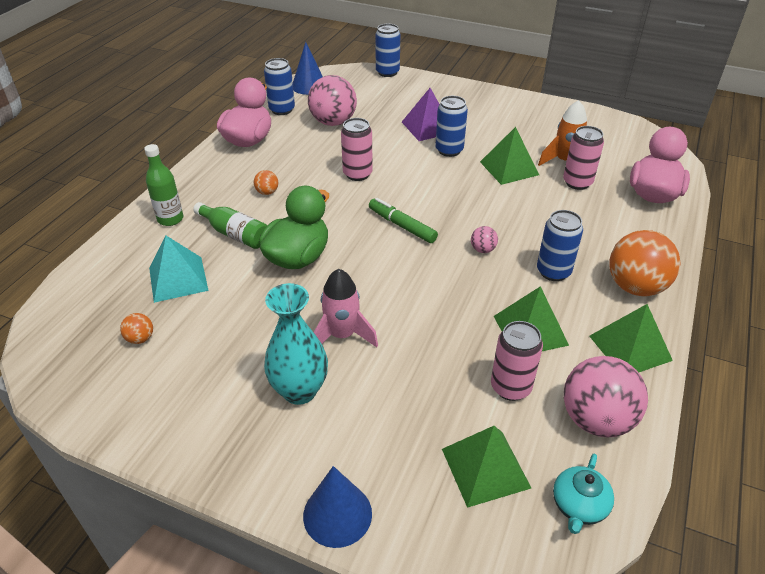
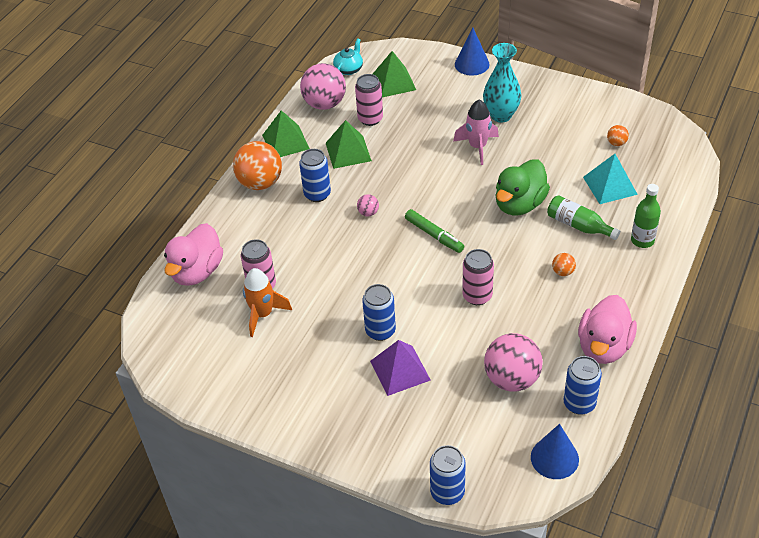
camera: 175 degrees left, 5 degrees up
(509, 168) = (323, 305): green pyramid -> none

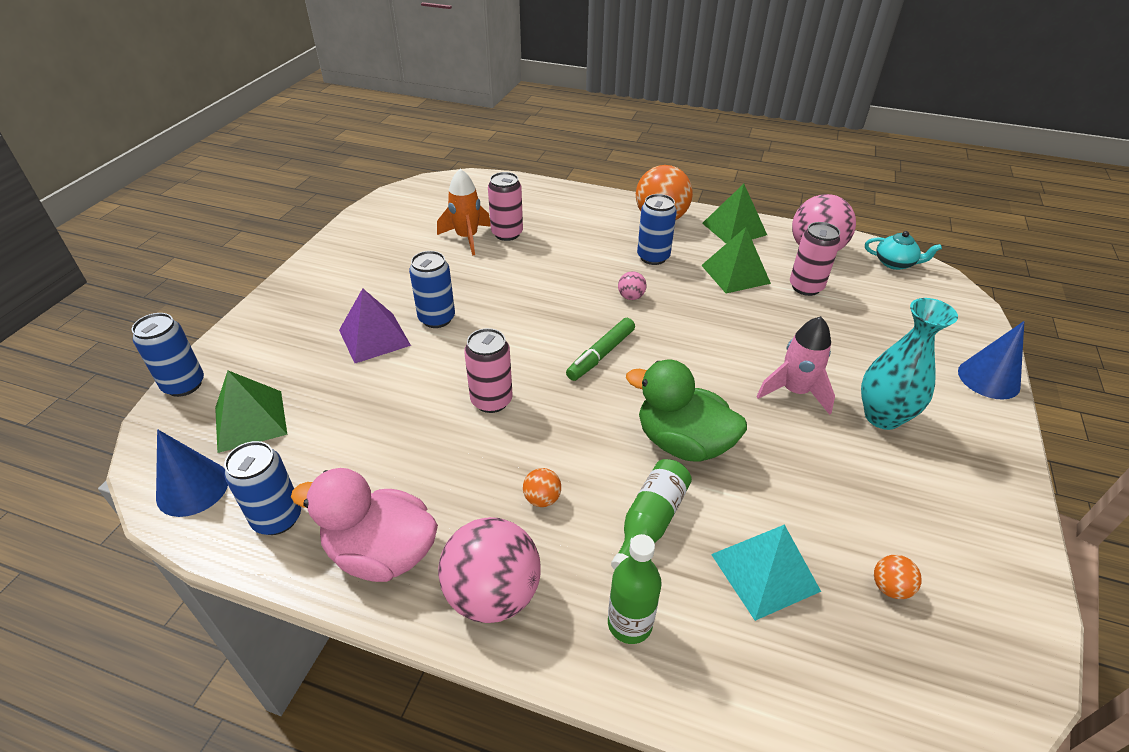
camera: 80 degrees right, 5 degrees down
(197, 272) = (525, 196): pink duck -> none
(393, 82) = (892, 302): green pyramid -> green pyramid (250, 420)
(512, 379) = (340, 440): pink ball -> pink ball (493, 594)

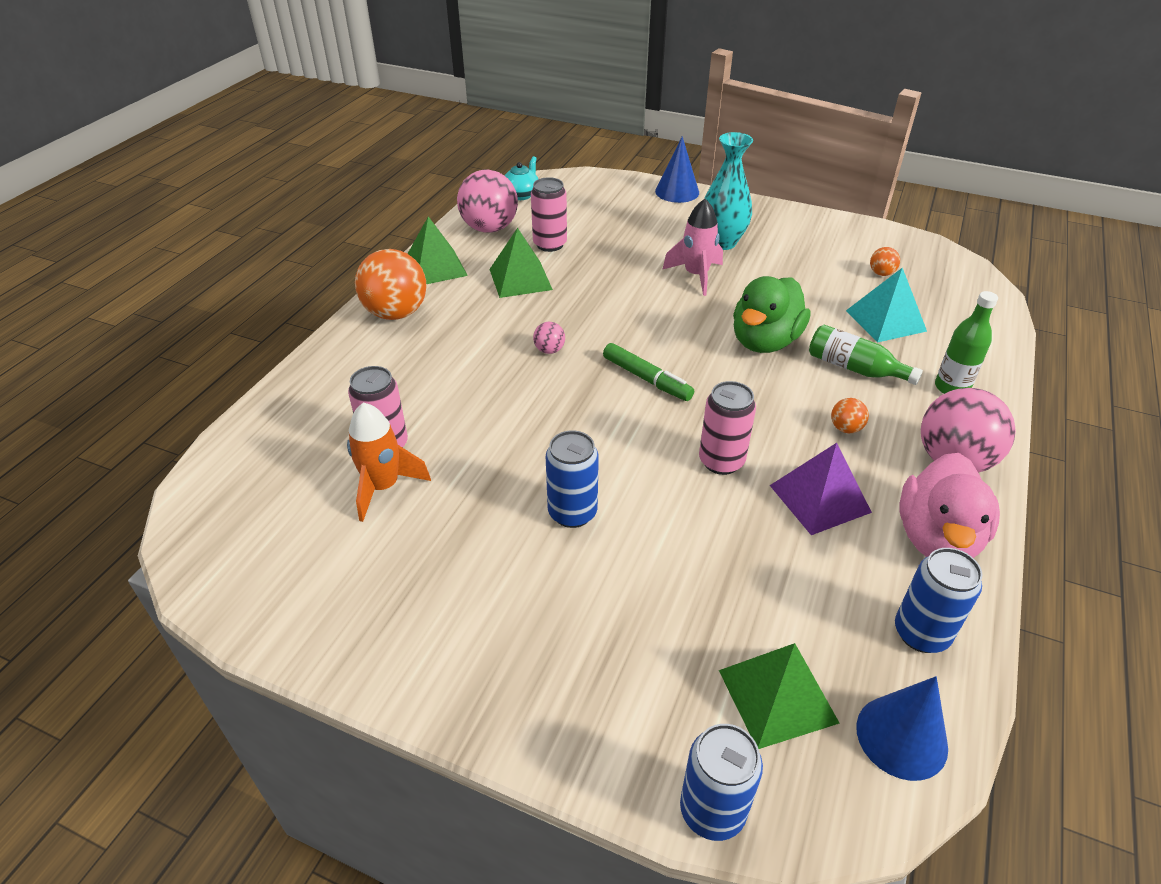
camera: 85 degrees left, 0 degrees up
(374, 337) = (608, 576): purple pyramid -> purple pyramid (820, 498)
(653, 257) = (476, 327): blue can -> none

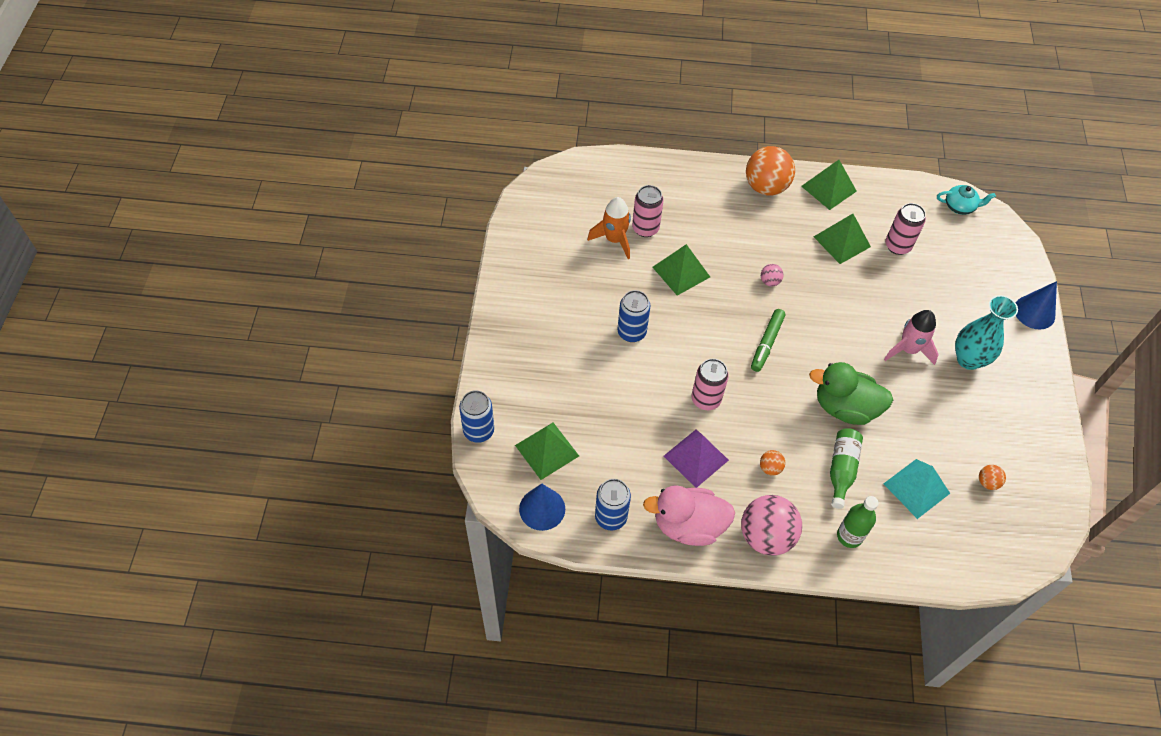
camera: 70 degrees right, 15 degrees up
(488, 428) = (681, 272): none -> green pyramid
(489, 228) = (897, 202): pink ball -> none

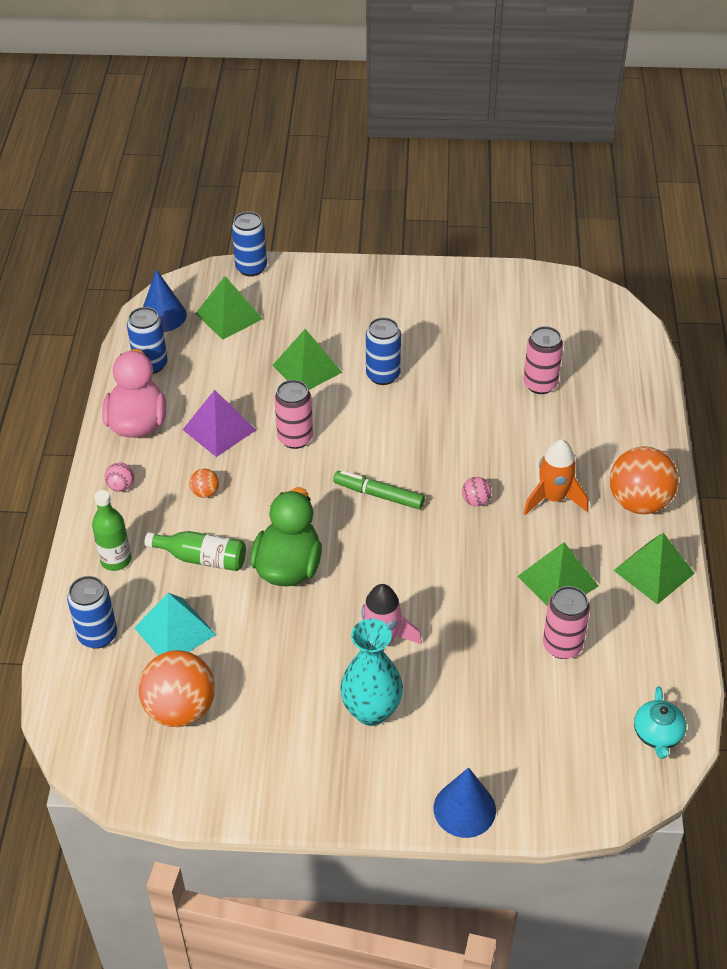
camera: 90 degrees right, 10 degrees down
(614, 240) = (517, 358): orange rocket -> orange rocket (553, 498)
(681, 272) = (477, 417): green pyramid -> green pyramid (307, 368)
(766, 536) = (121, 486): pink ball -> pink ball, size x0.44
(928, 546) = (97, 635): none -> blue can
(987, 482) = (180, 709): orange ball -> orange ball, size x2.26

